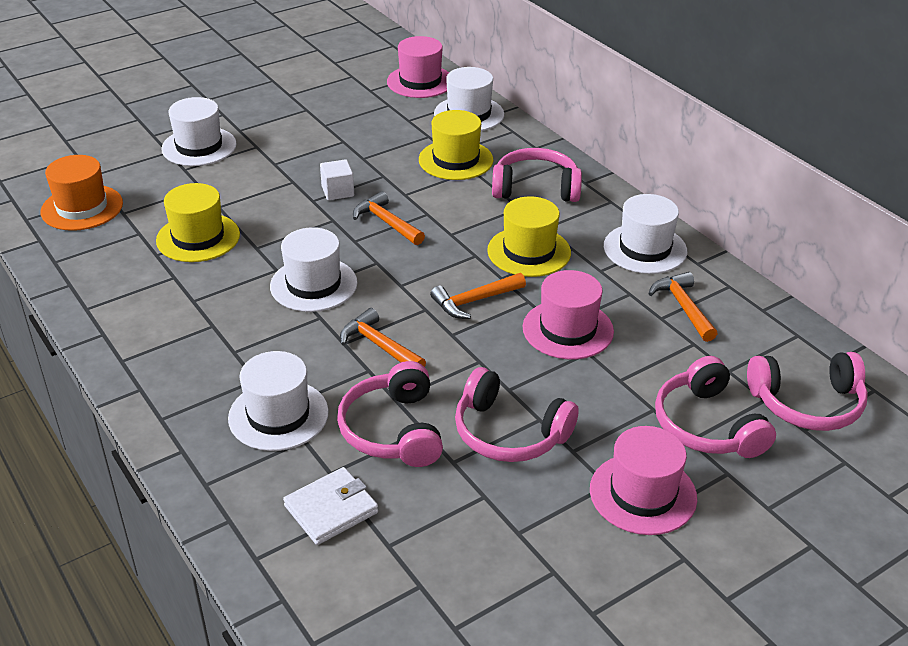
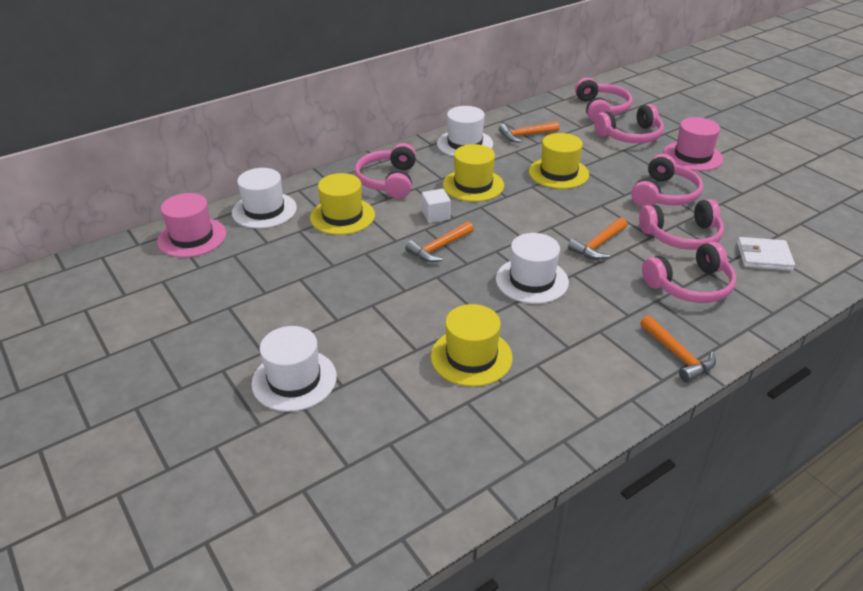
camera: 90 degrees left, 0 degrees up
(82, 208) = (420, 460): orange hat -> none
(278, 415) = (690, 285): white hat -> pink headphones
(331, 509) = (764, 257): white wallet -> white wallet turned 45 degrees counterclockwise
(338, 191) = (390, 276): white cube -> white cube (436, 215)
(474, 301) = (536, 207): orange hammer -> orange hammer (678, 355)
(568, 329) = (558, 173): pink hat -> yellow hat

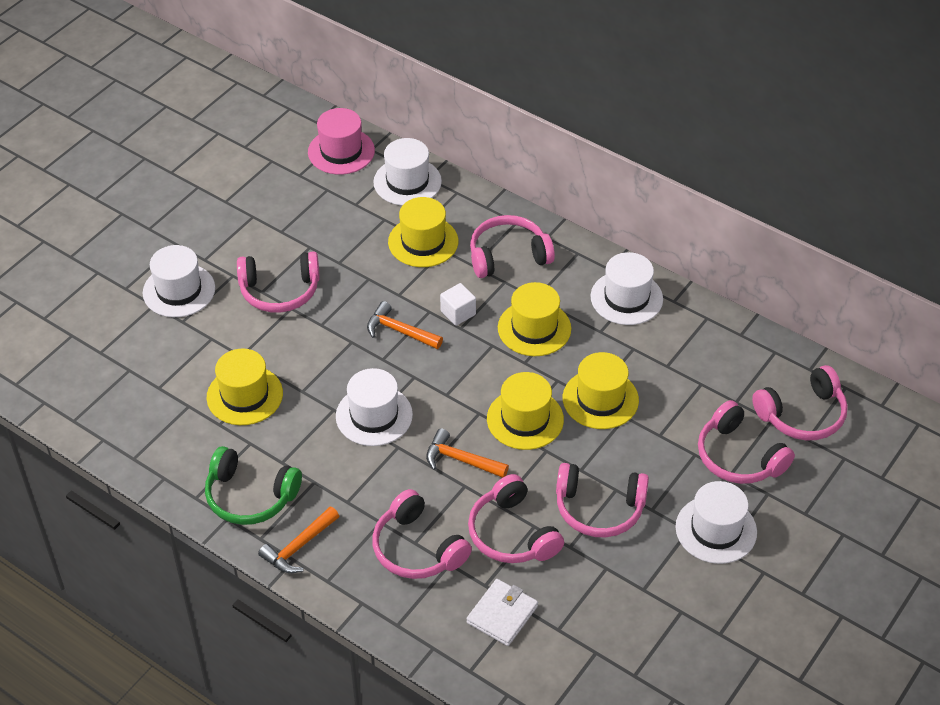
camera: 70 degrees right, 10 degrees up
(344, 308) = (280, 290): none -> pink headphones
(525, 135) = (679, 350): orange hammer -> none
(566, 207) = (525, 419): none -> yellow hat
(606, 377) = (250, 496): none -> green headphones
(692, 156) = (716, 529): pink hat -> white hat
(764, 257) = (502, 614): white wallet -> white wallet turned 45 degrees clockwise

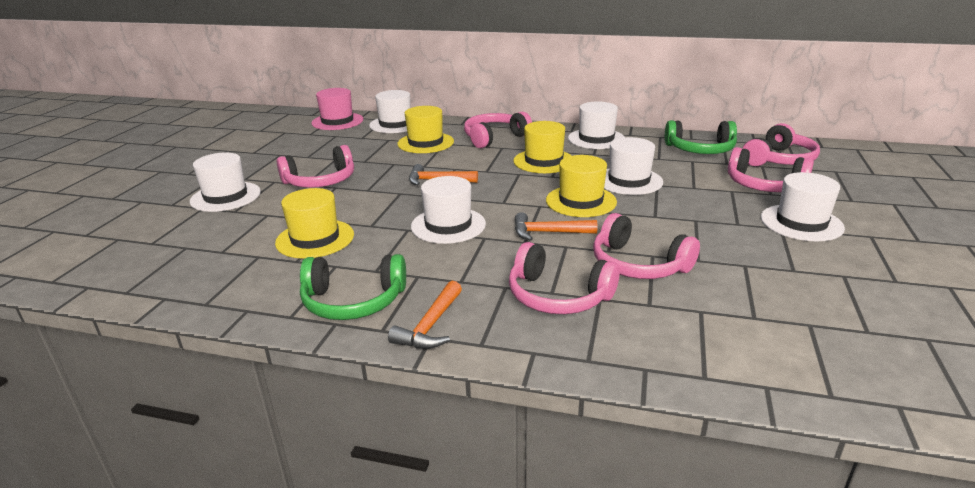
camera: 20 degrees left, 20 degrees down
(458, 313) = (478, 165): white cube -> none
(502, 614) = (688, 321): white wallet -> none
(599, 508) = (695, 233): pink headphones -> none
(600, 399) = (629, 181): yellow hat -> white hat
(730, 363) = (700, 149): none -> green headphones

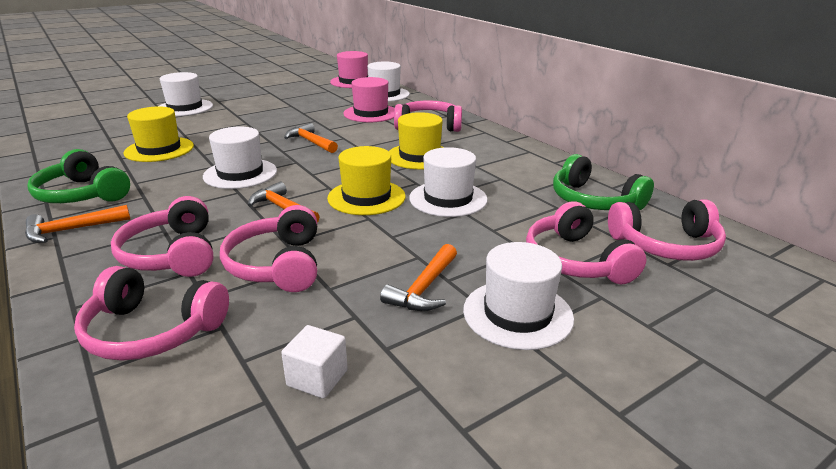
camera: 40 degrees right, 0 degrees up
(320, 181) = (248, 116): pink headphones -> pink headphones (152, 331)
(425, 143) = (371, 113): yellow hat -> pink hat
(596, 139) = (512, 155): white hat -> none
(739, 234) = (424, 288): none -> orange hammer
(802, 301) = (317, 378): none -> white cube

